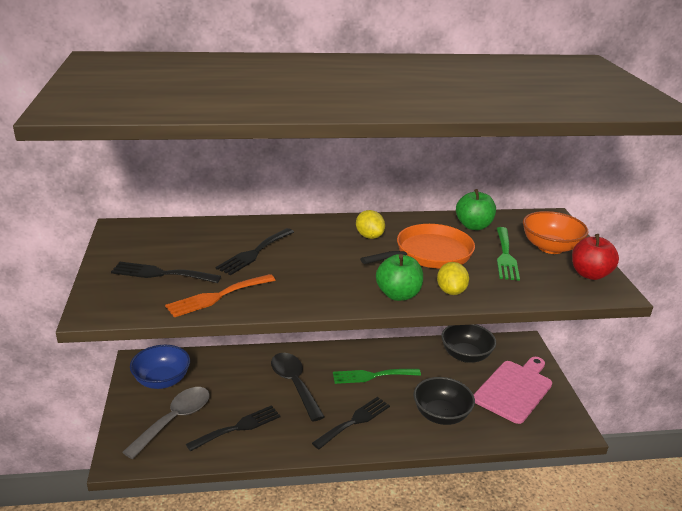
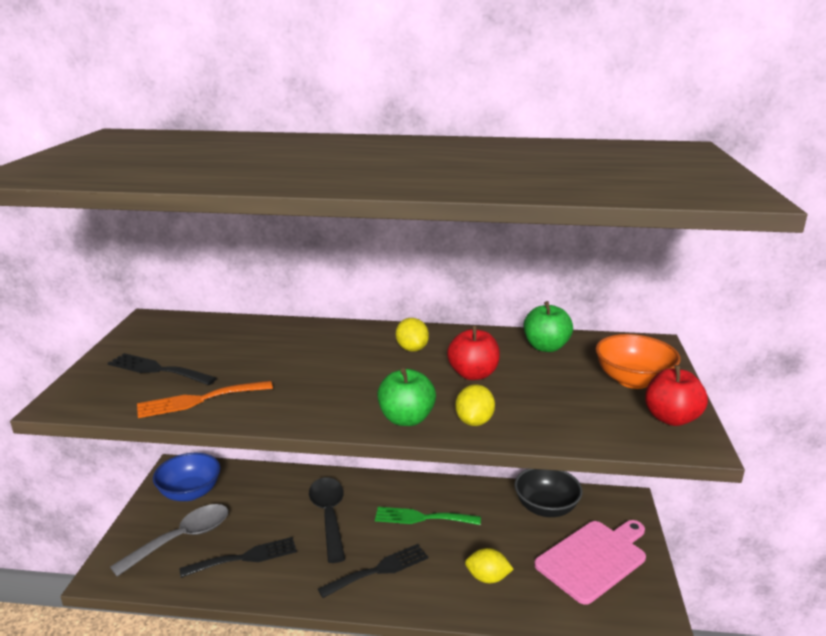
camera: 15 degrees right, 5 degrees down
(254, 253) = (270, 356): black fork -> none
(429, 253) = (473, 374): orange pan -> red apple
(441, 415) = (487, 578): black bowl -> yellow lemon
(505, 256) = (568, 385): green fork -> none

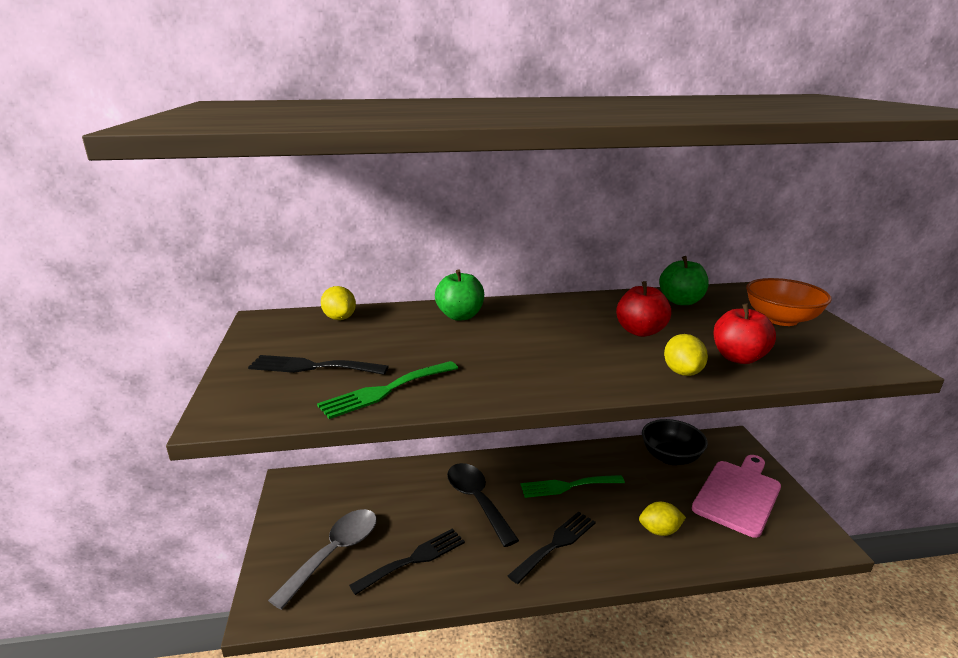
camera: 15 degrees left, 0 degrees up
(190, 492) = (319, 503): blue bowl -> none
(199, 400) = (385, 391): orange fork -> green fork
(406, 419) = (617, 379): green apple -> green apple (460, 316)
(412, 349) = (562, 316): yellow lemon -> yellow lemon (340, 318)
(671, 418) = (844, 346): red apple -> red apple (738, 358)

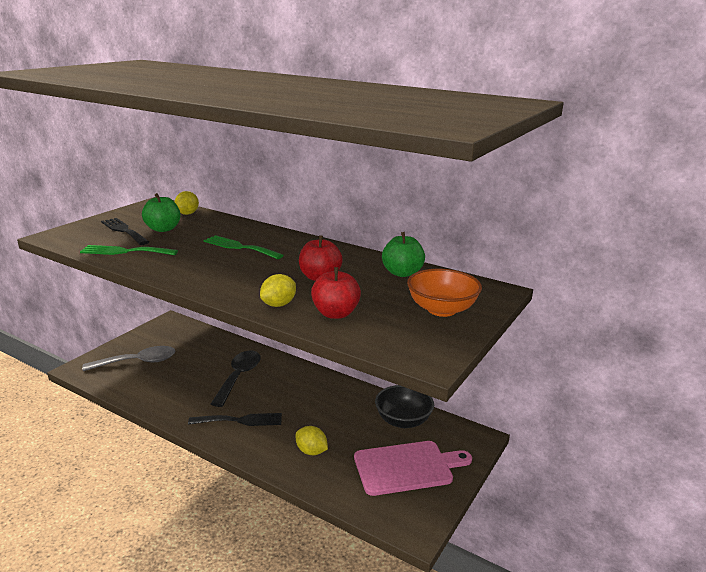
camera: 40 degrees right, 0 degrees up
(414, 559) = (164, 385): black fork -> none
(460, 316) = (245, 233): green apple -> green apple (163, 229)
(567, 486) = (301, 398): green fork -> green fork (239, 247)

